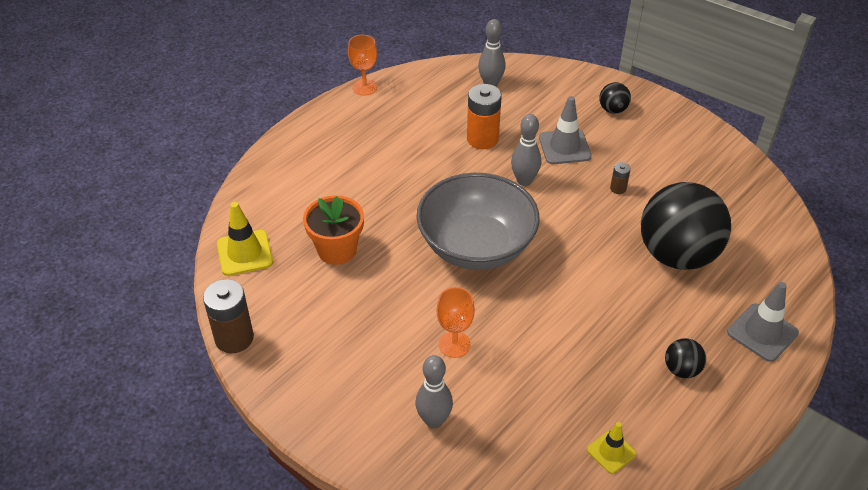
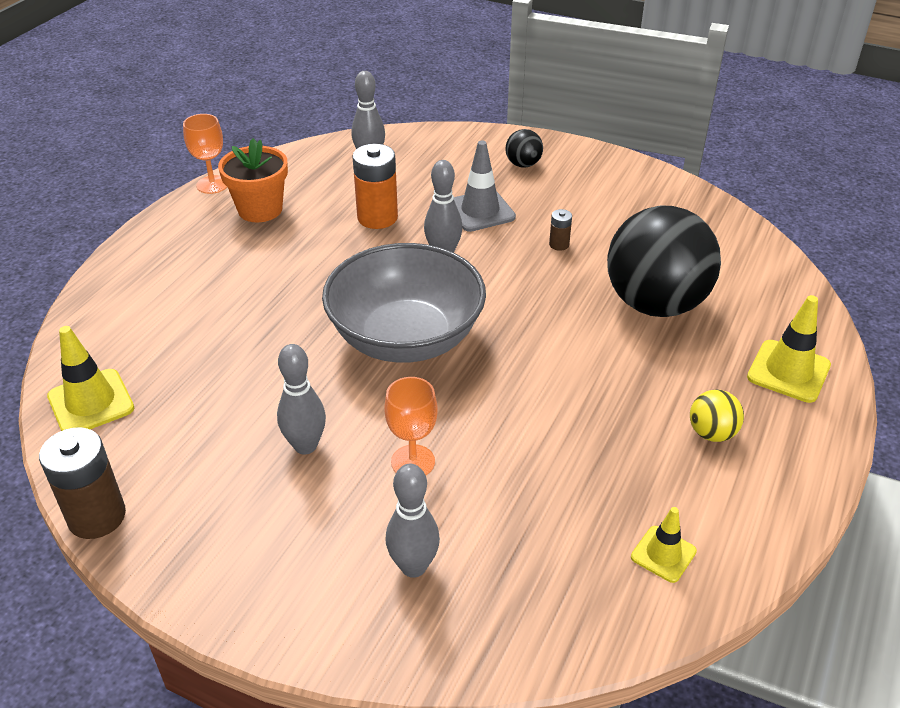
camera: 15 degrees left, 5 degrees down
(337, 250) = (221, 375): orange flower pot -> orange flower pot (260, 209)
(383, 316) = (305, 446): none -> grey bowling pin
(681, 369) = (711, 433): black ball -> yellow ball
(762, 332) = (788, 371): grey traffic cone -> yellow traffic cone

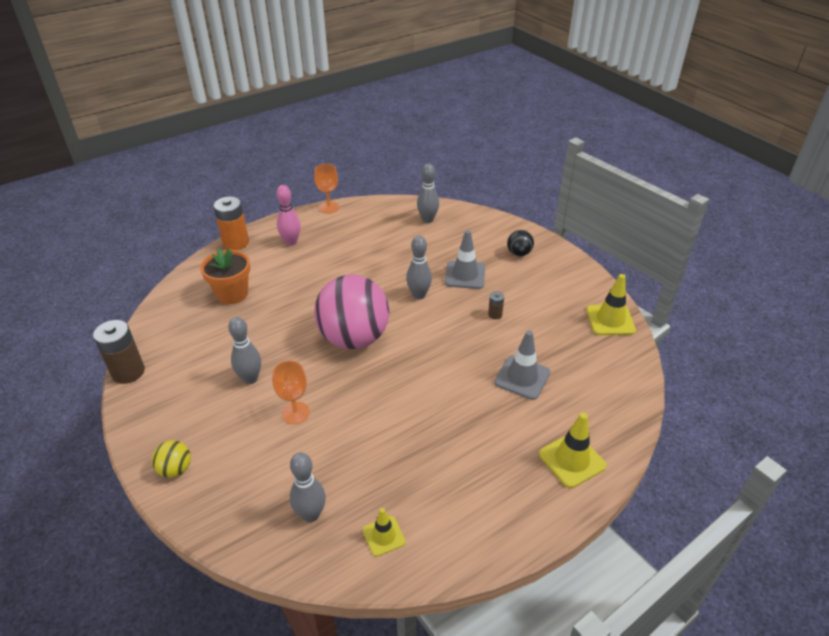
camera: 30 degrees right, 0 degrees up
(91, 402) = (173, 310): yellow traffic cone -> yellow traffic cone (610, 320)
(197, 247) = (291, 242): none -> pink bowling pin
(260, 209) = (341, 231): orange flower pot -> orange flower pot (232, 294)
(377, 217) = (401, 258): orange battery -> orange battery (236, 243)
(406, 338) = (354, 338): grey bowl -> pink ball
(413, 566) = (245, 472): grey bowling pin -> grey bowling pin (311, 514)
(655, 304) = (522, 377): black ball -> grey traffic cone
(711, 433) = (482, 477): yellow ball -> yellow ball (175, 469)

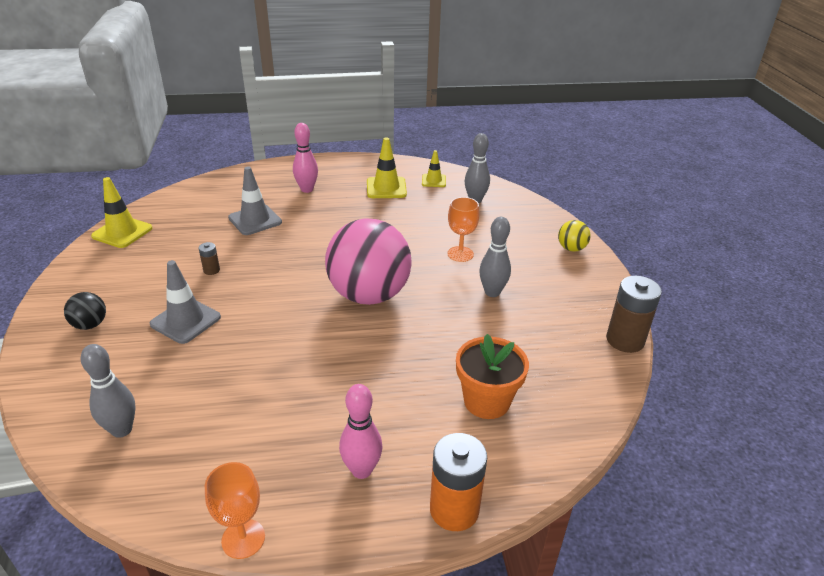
camera: 155 degrees left, 5 degrees down
(419, 295) = (262, 316): grey bowling pin -> none
(520, 445) = (307, 189): none -> pink bowling pin
(572, 460) = (283, 175): yellow traffic cone -> yellow traffic cone (386, 188)

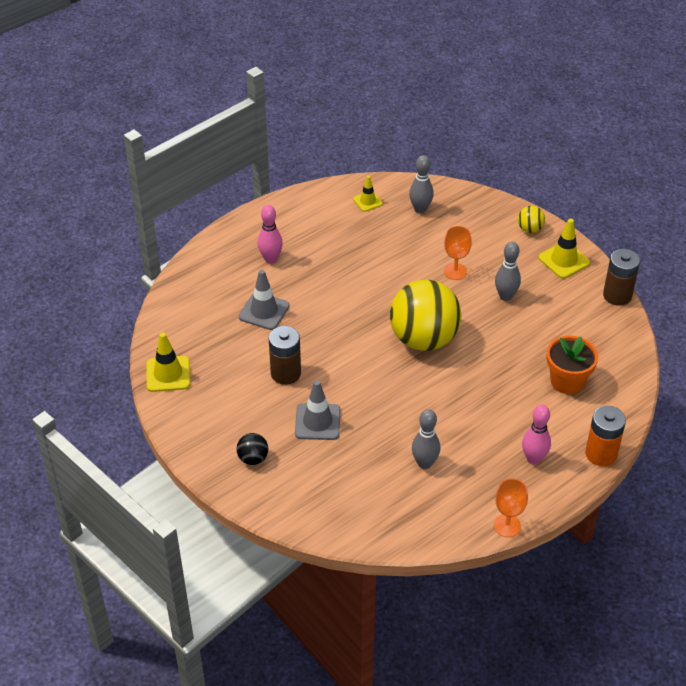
camera: 30 degrees left, 10 degrees up
(122, 430) = (369, 510): grey bowling pin -> grey bowling pin (424, 463)
(211, 270) = (285, 373): brown battery -> brown battery, size x2.09
(369, 295) = (423, 339): pink ball -> yellow ball
(386, 188) = (336, 227): yellow traffic cone -> yellow traffic cone (564, 260)

